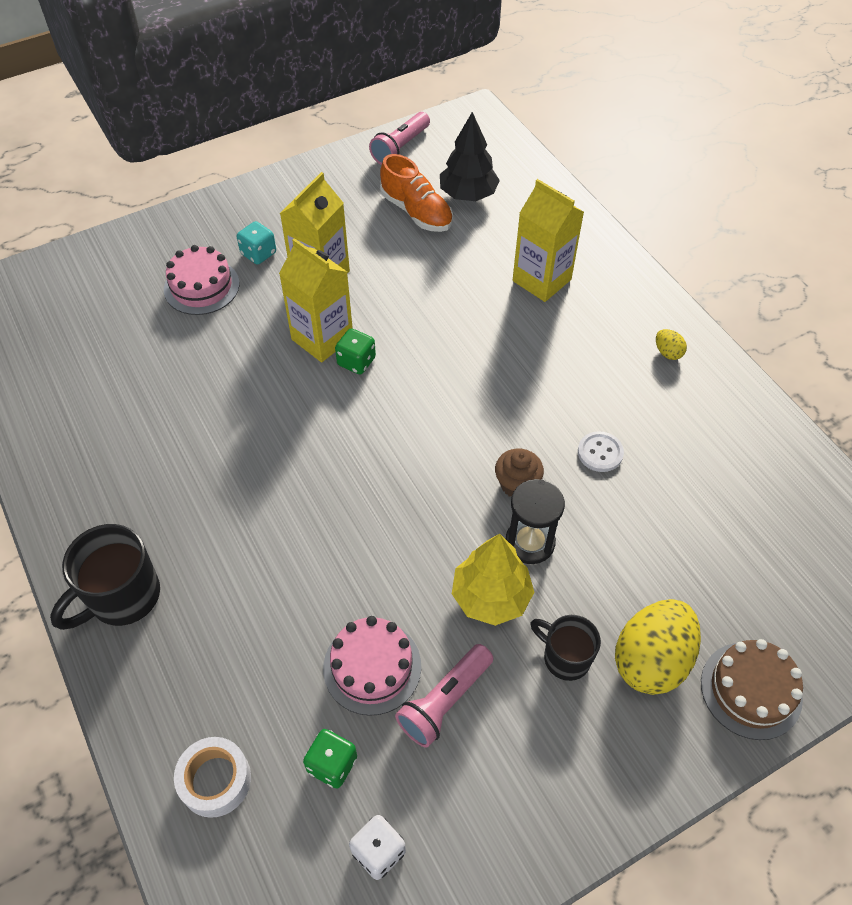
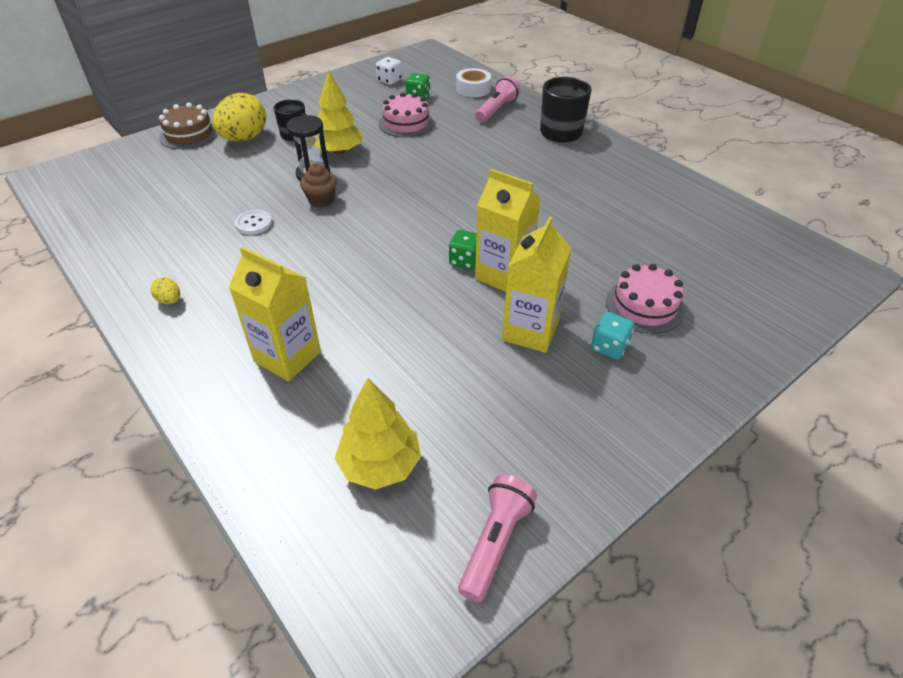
camera: 170 degrees right, 10 degrees down
(416, 212) = (445, 426): orange shoe -> none
(444, 701) = (364, 117): pink flashlight -> pink flashlight (496, 110)
(468, 194) = (380, 465): black tree -> yellow tree

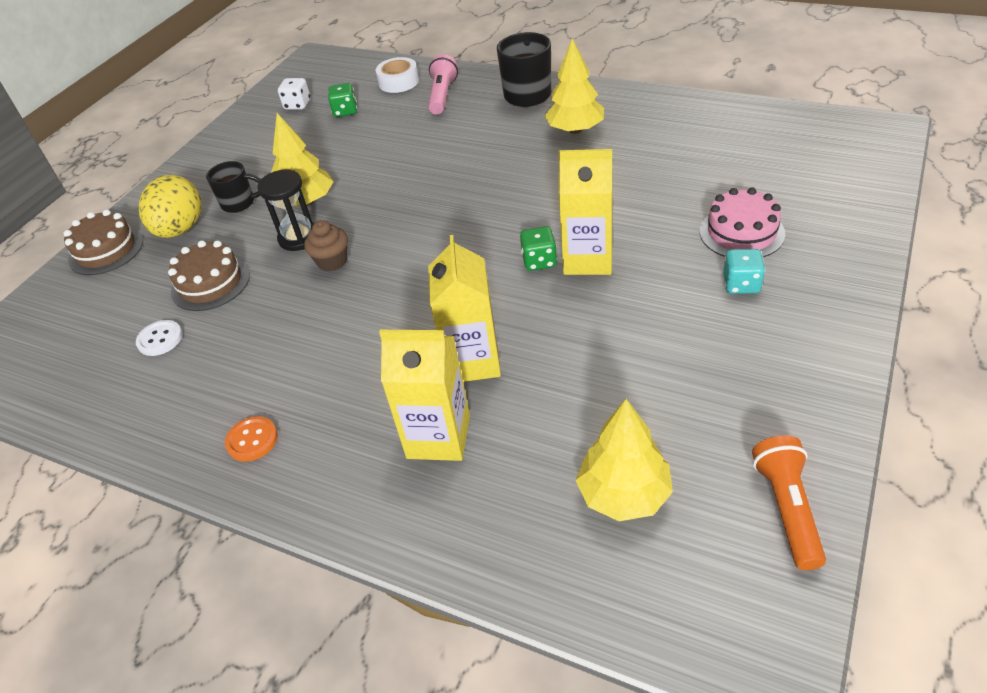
camera: 20 degrees left, 0 degrees up
(170, 300) = (252, 440): yellow egg -> orange button
(232, 182) = (210, 283): none -> brown cake
(254, 223) = (276, 317): white button -> white button (160, 339)
(406, 123) = (356, 144): pink cake -> none
(495, 542) = (787, 509): pink flashlight -> orange flashlight
(530, 331) = (659, 302): yellow carton -> yellow carton (472, 361)
(576, 172) = (575, 130): none -> yellow tree

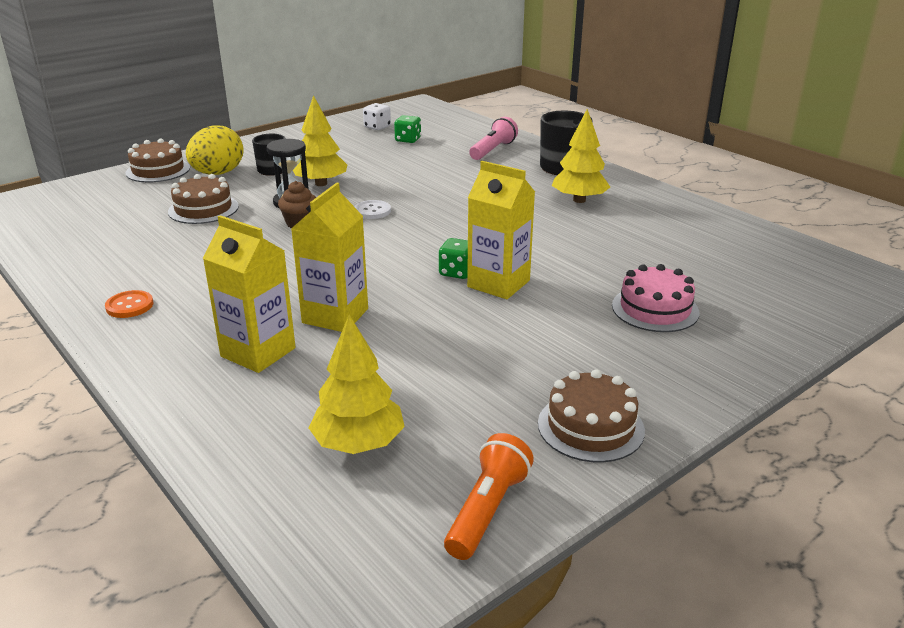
camera: 20 degrees right, 15 degrees down
(160, 339) = (136, 229): white button -> white button (372, 211)
(399, 82) = (468, 133): white tape -> none
(741, 284) = (616, 343): turquoise dice -> none
(794, 383) = (590, 427): none -> brown cake

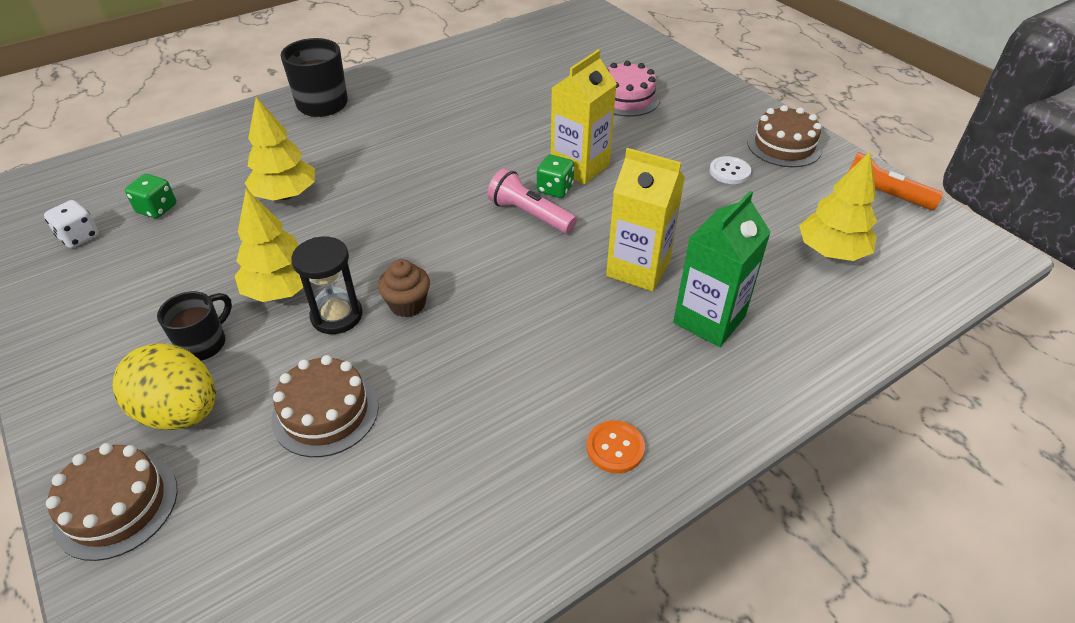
camera: 85 degrees left, 15 degrees up
(258, 352) = (709, 320): yellow carton -> green carton
(372, 211) = (390, 243): white button -> white button (729, 172)
(493, 150) = (241, 144): pink flashlight -> pink flashlight (530, 214)
(579, 200) = (410, 105): yellow tree -> yellow tree (285, 195)

